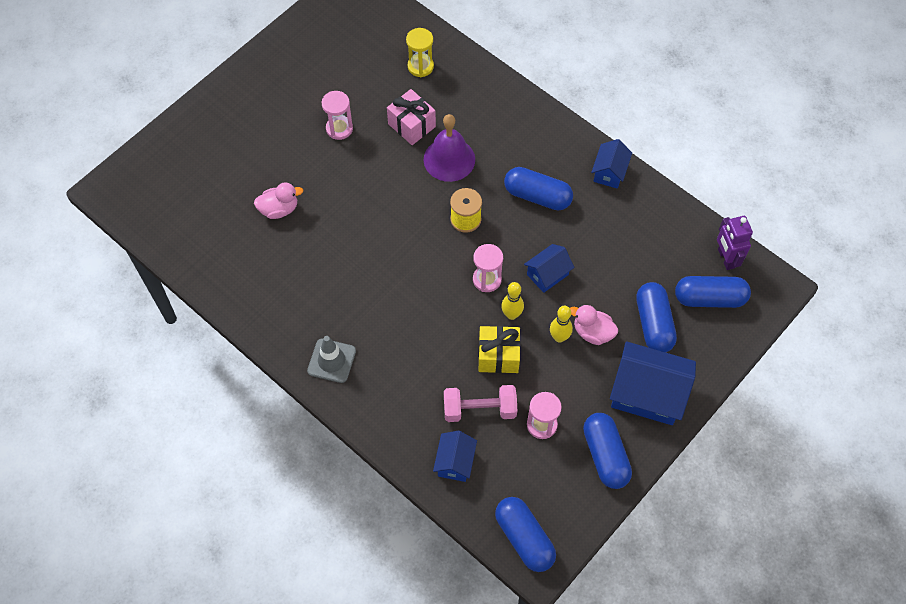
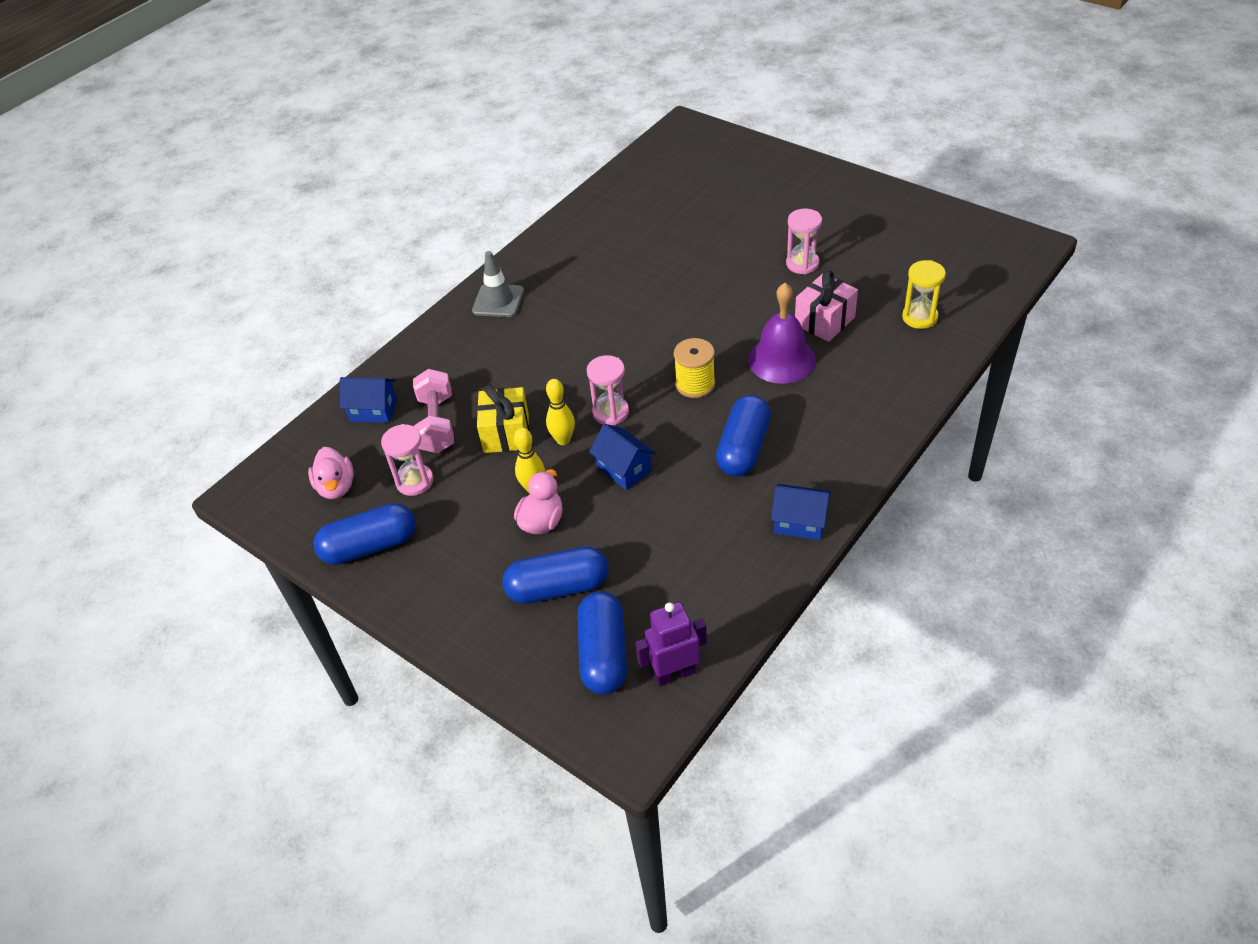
camera: 90 degrees right, 15 degrees down
(279, 209) = (682, 236): pink duck -> pink duck (336, 487)
(524, 538) = (276, 478): blue capsule -> none
(647, 394) = (452, 586): blue house -> none

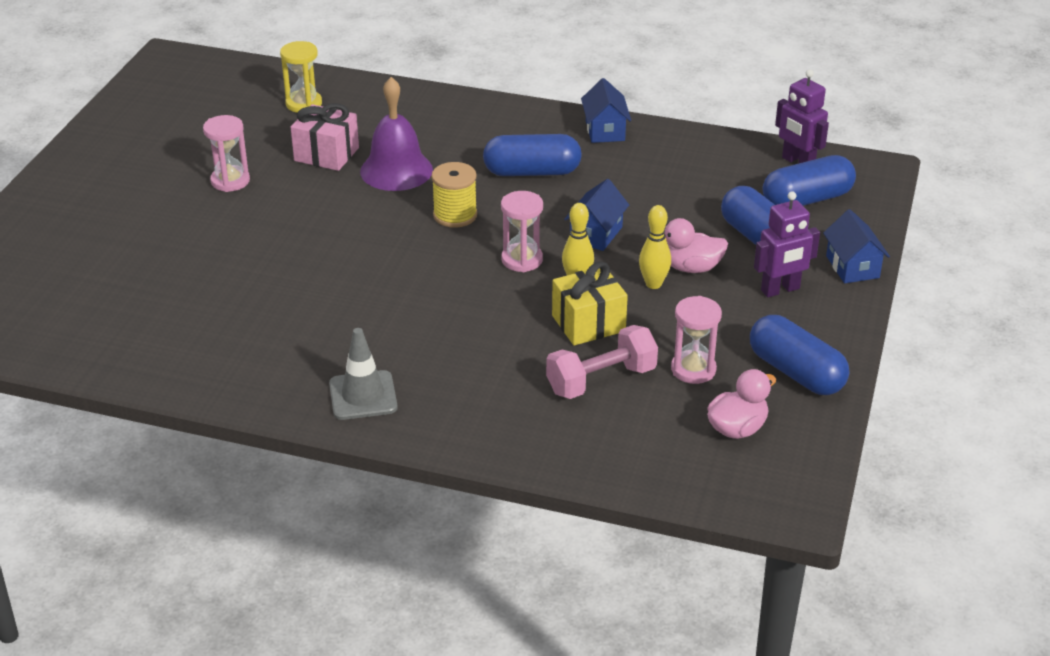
camera: 115 degrees left, 10 degrees down
(373, 410) = (606, 442): blue house -> blue house (852, 267)
(477, 576) = (780, 290): none -> purple robot

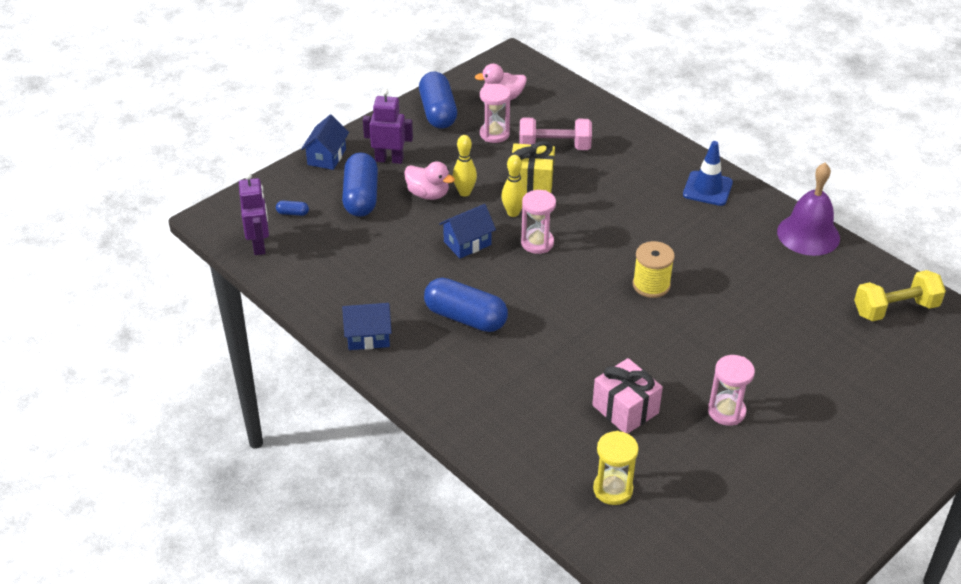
camera: 150 degrees left, 5 degrees up
(74, 328) = (895, 309): none -> yellow dumbbell
(363, 396) = (707, 189): grey traffic cone -> blue traffic cone
(396, 170) = (575, 365): purple bell -> purple bell (808, 234)
(455, 215) = (557, 300): yellow spool -> yellow spool (651, 285)
(605, 130) = (368, 337): blue house -> blue house turned 60 degrees clockwise
(807, 200) = (293, 213): blue capsule -> blue capsule, size x0.41

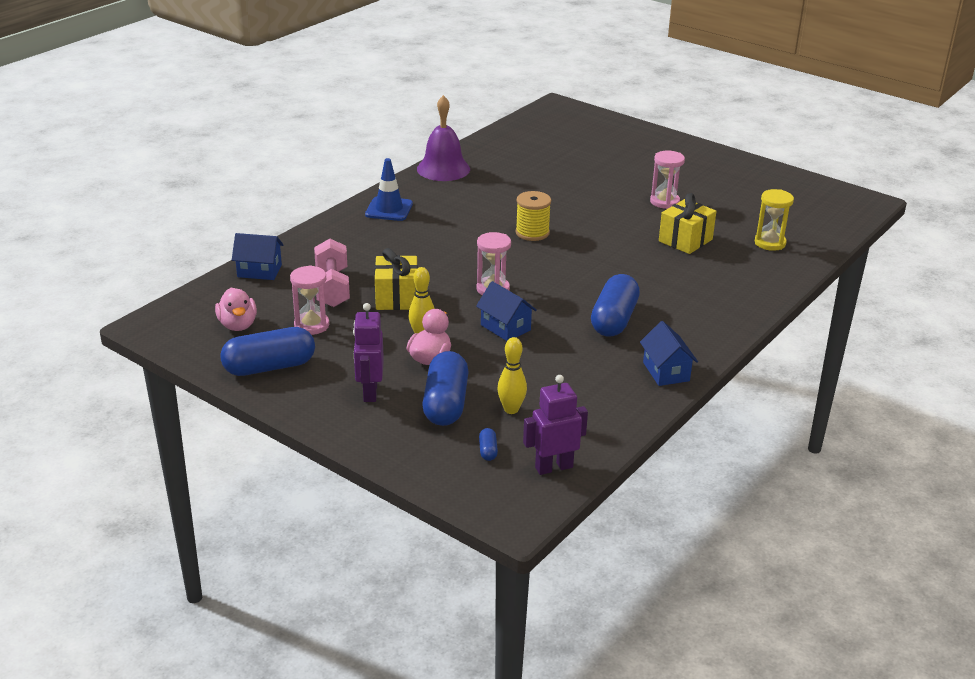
camera: 100 degrees left, 10 degrees down
(326, 157) = (371, 440): blue house -> blue house (259, 271)
(361, 197) = (445, 404): blue capsule -> blue capsule turned 75 degrees counterclockwise
(513, 213) = (449, 305): yellow bowling pin -> yellow bowling pin (511, 409)
(625, 409) = (685, 240): pink gift -> yellow gift
(895, 309) = (523, 141): yellow dumbbell -> none

